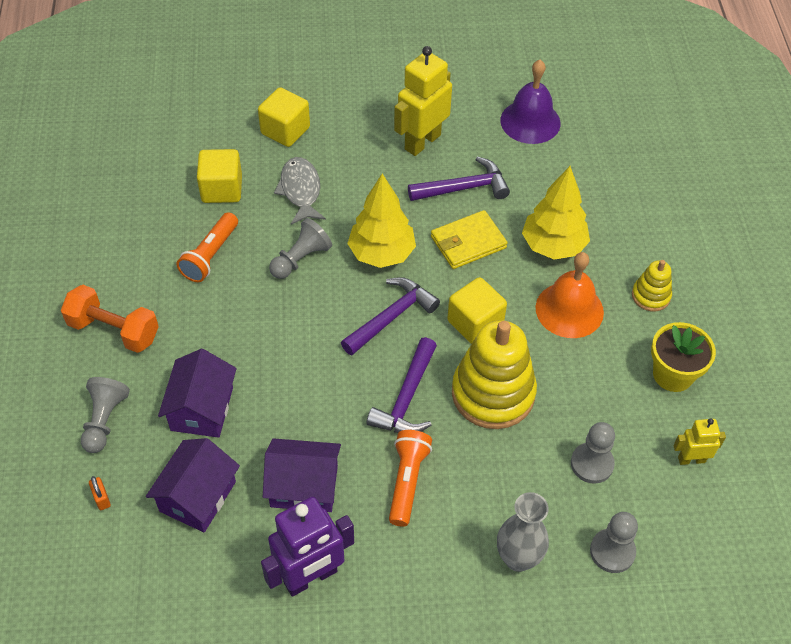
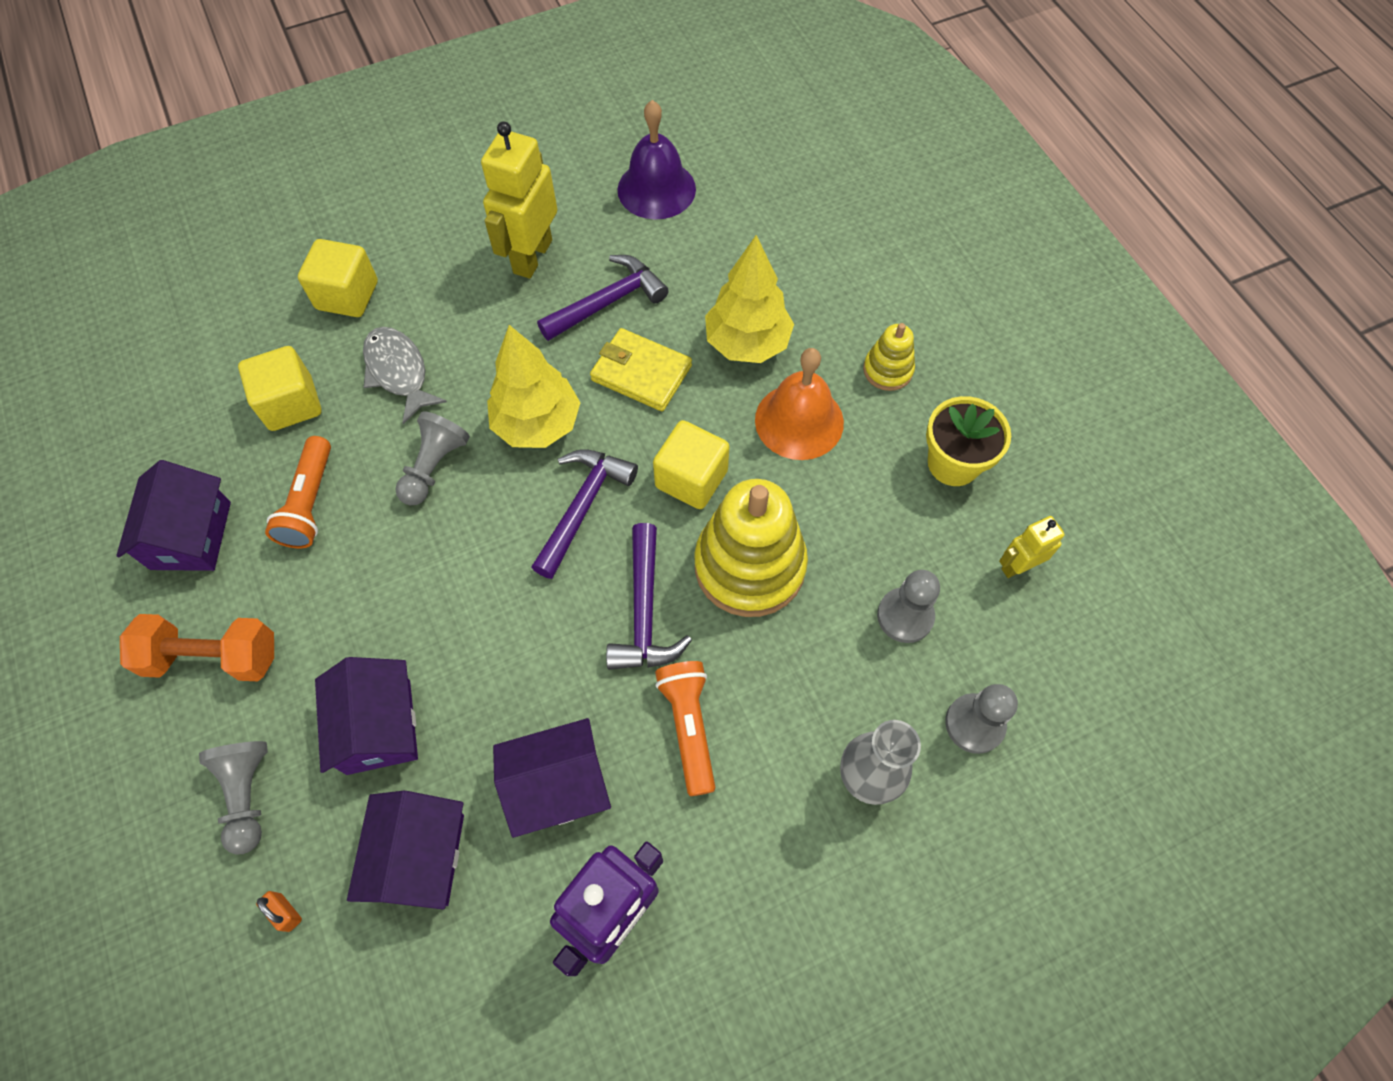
camera: 20 degrees left, 10 degrees up
(127, 251) = (191, 535): none -> purple house
(468, 242) = (641, 373): yellow wallet -> yellow wallet turned 75 degrees clockwise

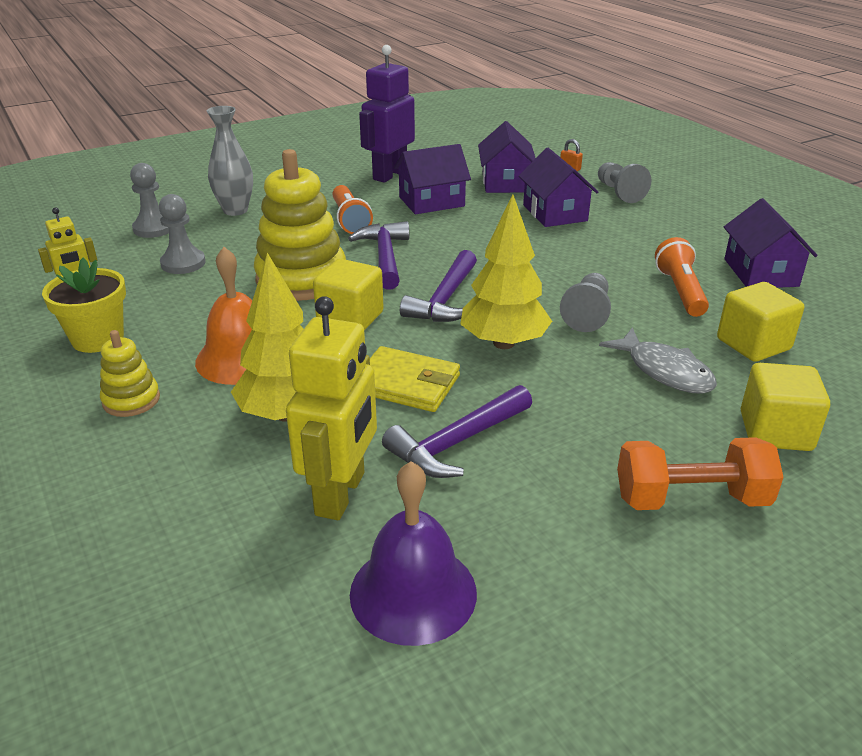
camera: 175 degrees right, 30 degrees down
(213, 657) = (687, 229): orange dumbbell -> orange dumbbell (691, 499)
(532, 256) = (570, 486): yellow robot -> yellow robot (341, 494)

